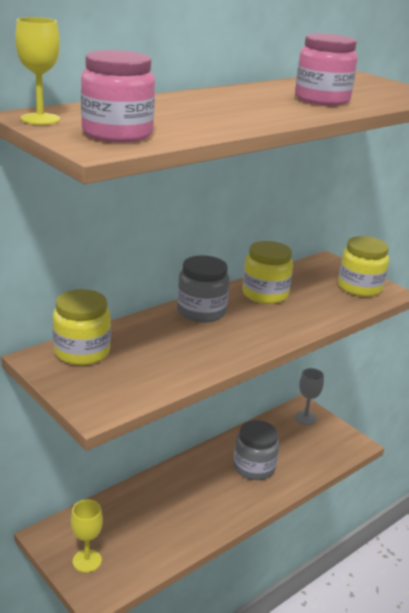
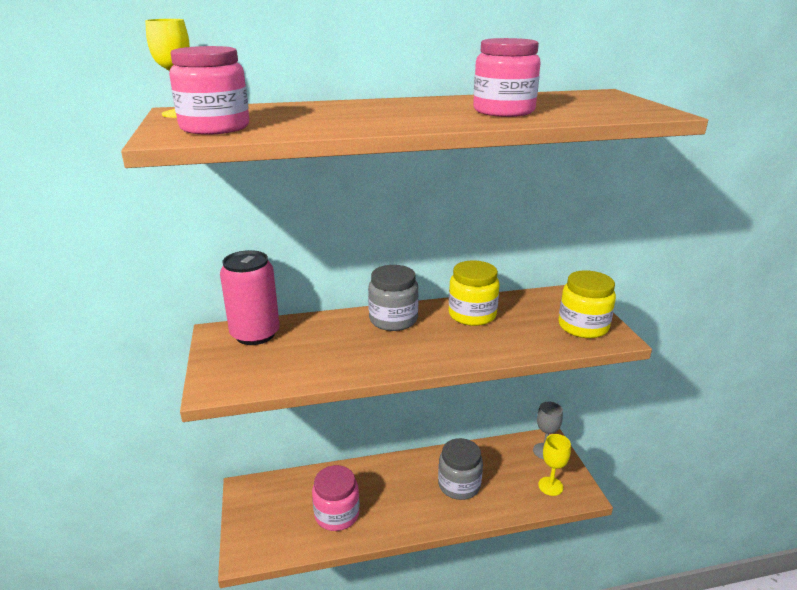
camera: 30 degrees right, 0 degrees up
(82, 352) = (255, 334): yellow jar -> pink can
(87, 561) = (258, 521): yellow goblet -> yellow goblet (550, 486)
(161, 528) = (337, 514): none -> pink jar

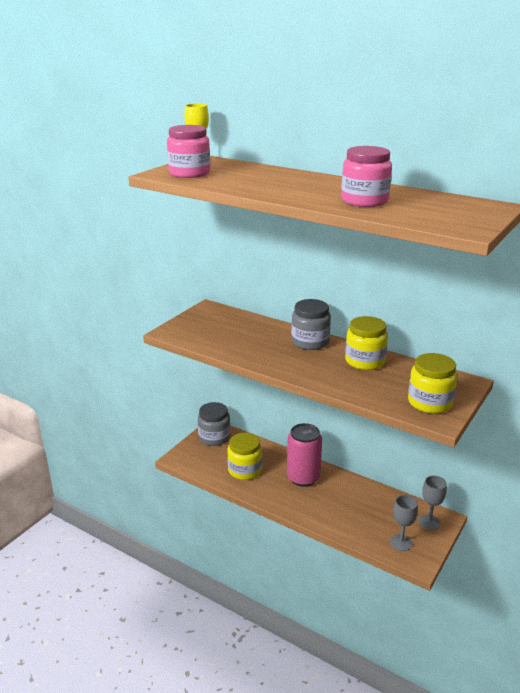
camera: 45 degrees right, 0 degrees up
(255, 334) = (225, 316): pink can -> pink can (303, 477)
(337, 514) = (245, 470): pink jar -> yellow jar
(459, 485) = (337, 502): grey jar -> grey jar (214, 437)
(550, 486) = (401, 542): yellow goblet -> grey goblet

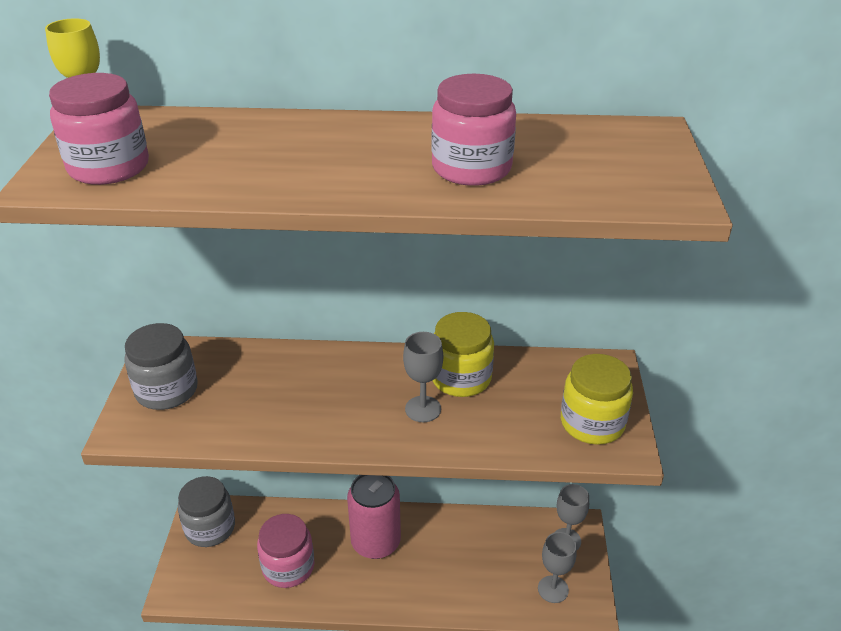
camera: 30 degrees left, 10 degrees up
(245, 470) = (288, 567): yellow jar -> pink jar
(310, 342) = (362, 368): grey jar -> grey jar (167, 390)
(330, 367) = (423, 409): none -> grey goblet

